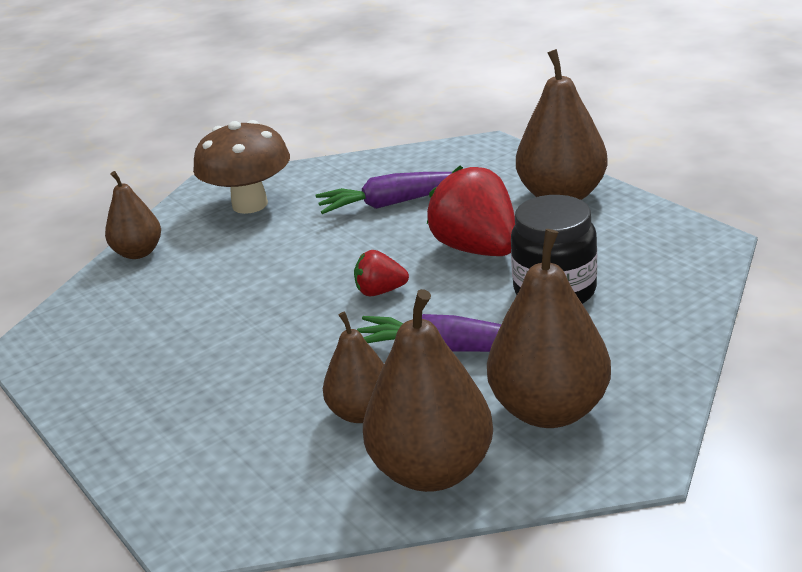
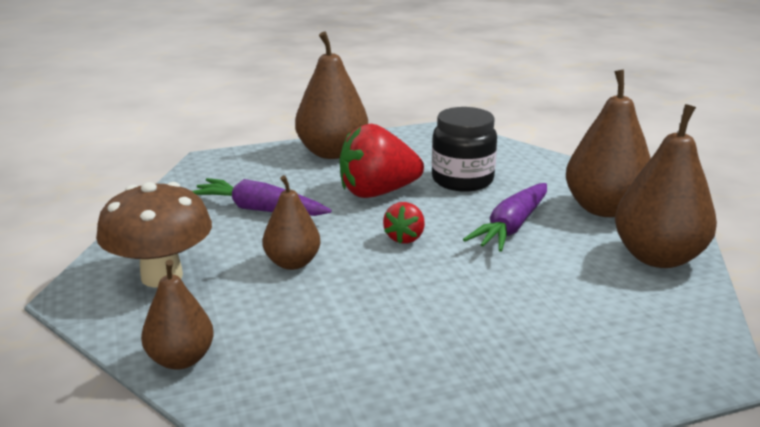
camera: 75 degrees left, 5 degrees down
(362, 412) = (576, 272): brown pear -> brown pear (292, 263)
(393, 203) = (259, 209): purple carrot -> purple carrot turned 105 degrees clockwise

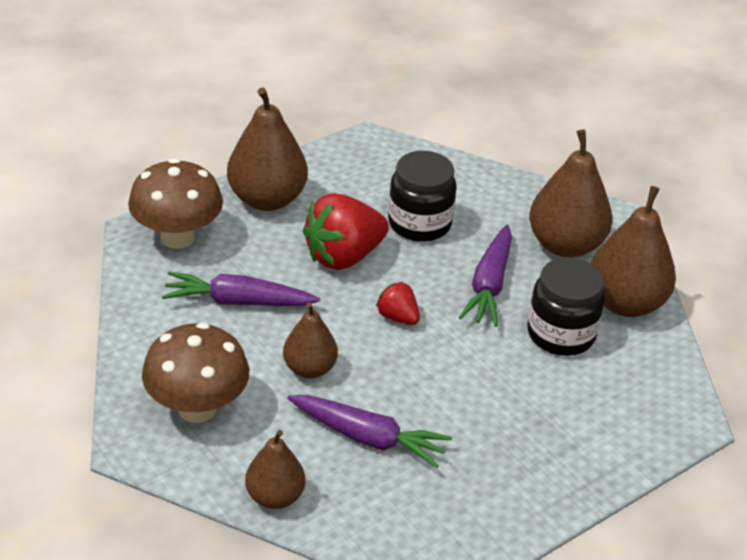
camera: 20 degrees left, 15 degrees up
(238, 166) = (177, 237): none -> brown mushroom
(316, 325) = (368, 438): none -> purple carrot
(405, 238) = (397, 317): red strawberry -> red strawberry turned 135 degrees clockwise
(575, 272) = (561, 334): none -> black jar

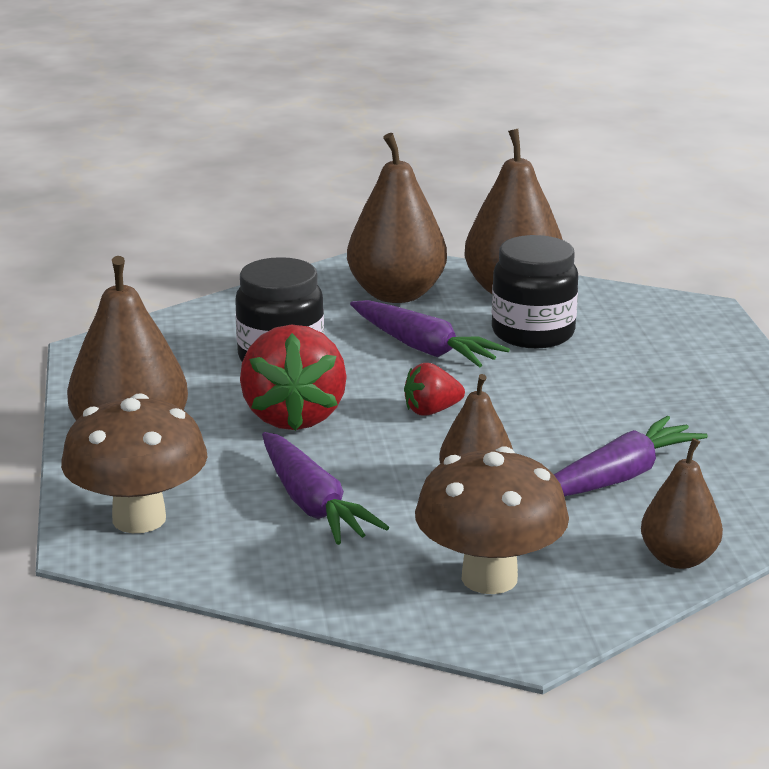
camera: 60 degrees left, 15 degrees down
(238, 301) = (312, 504): purple carrot -> purple carrot turned 60 degrees counterclockwise

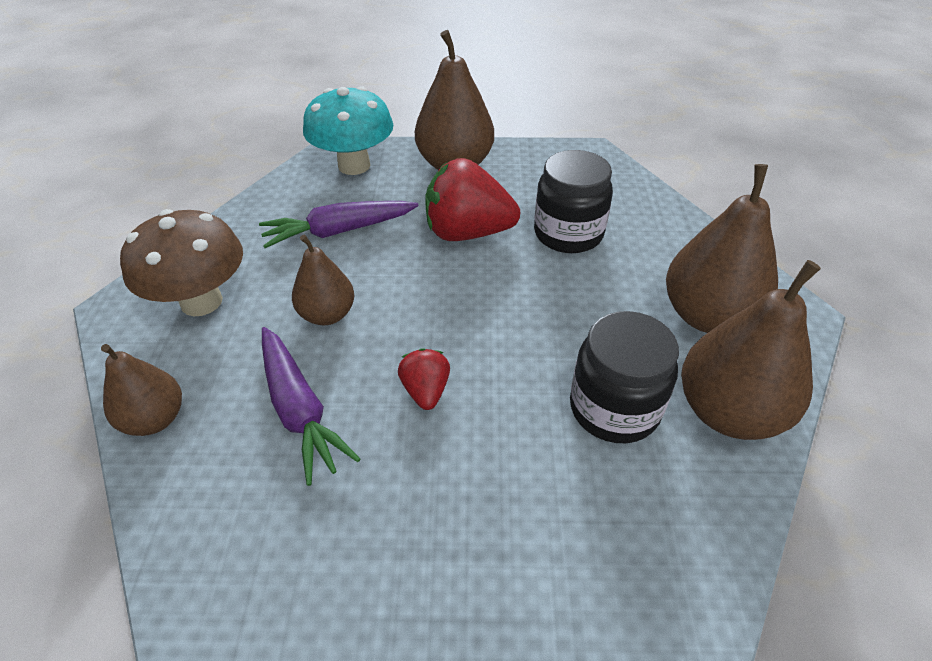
camera: 100 degrees right, 20 degrees up
(139, 519) = (354, 166): brown mushroom -> turquoise mushroom
(423, 348) = (582, 318): purple carrot -> none
(431, 411) = (457, 307): red strawberry -> red strawberry (426, 391)

